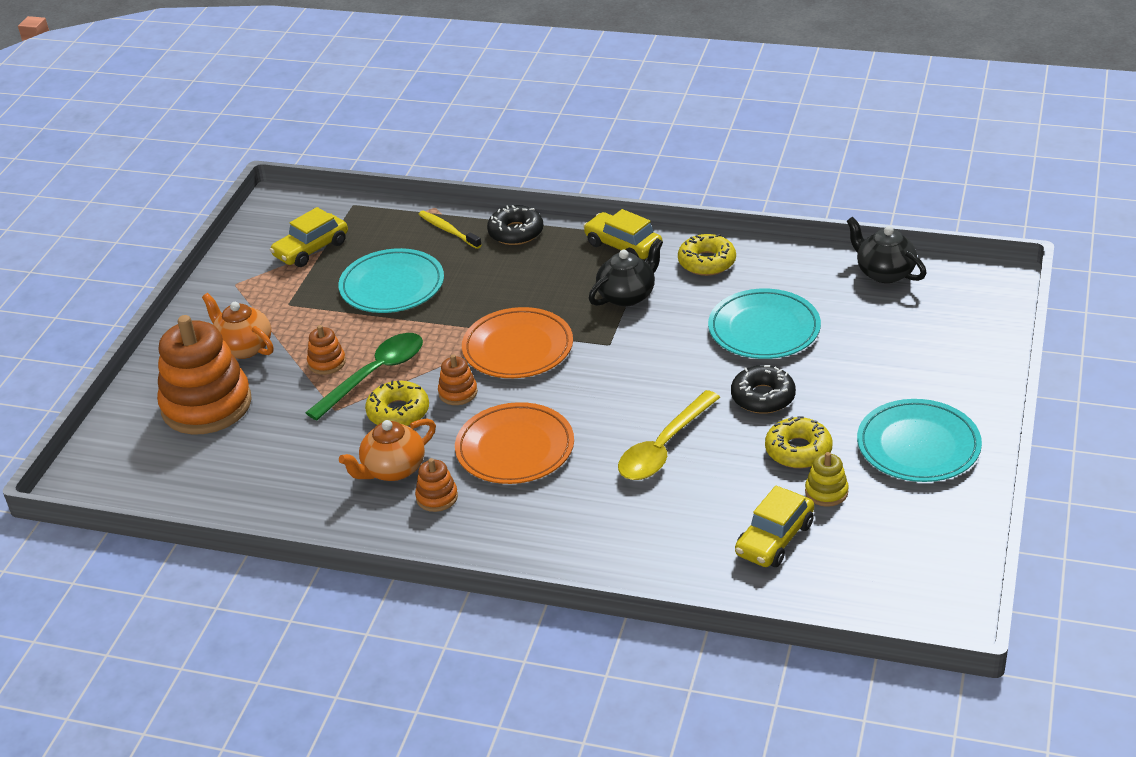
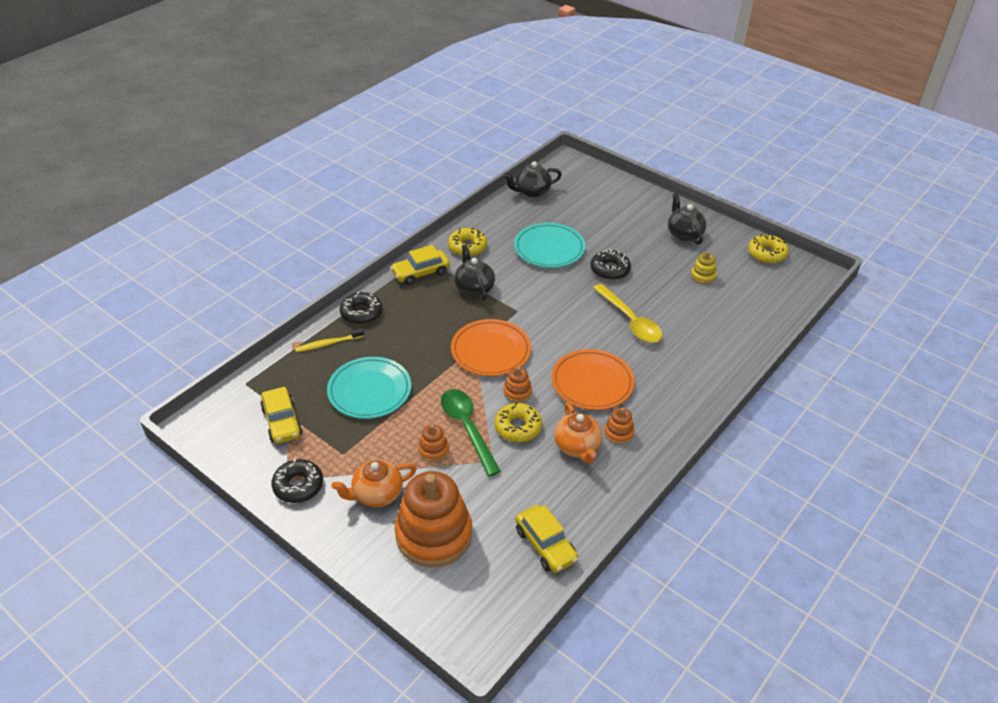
camera: 70 degrees left, 5 degrees up
(230, 294) = (298, 485): none -> black donut
(774, 539) = (731, 306): yellow car -> yellow car (545, 545)
(798, 450) = (663, 273): yellow donut -> yellow donut (767, 254)
(918, 446) = (684, 234): turquoise plate -> black teapot

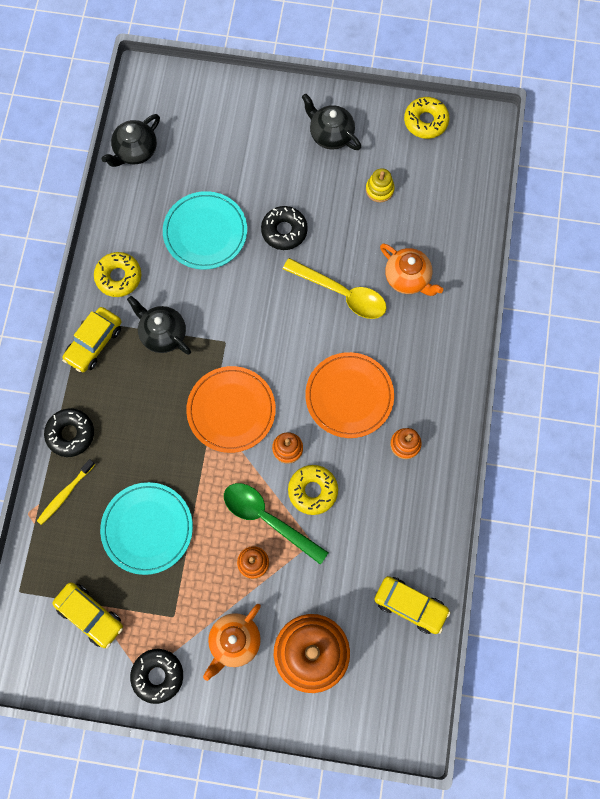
camera: 30 degrees left, 30 degrees up
(577, 447) = (378, 482): orange teapot -> orange teapot (408, 278)

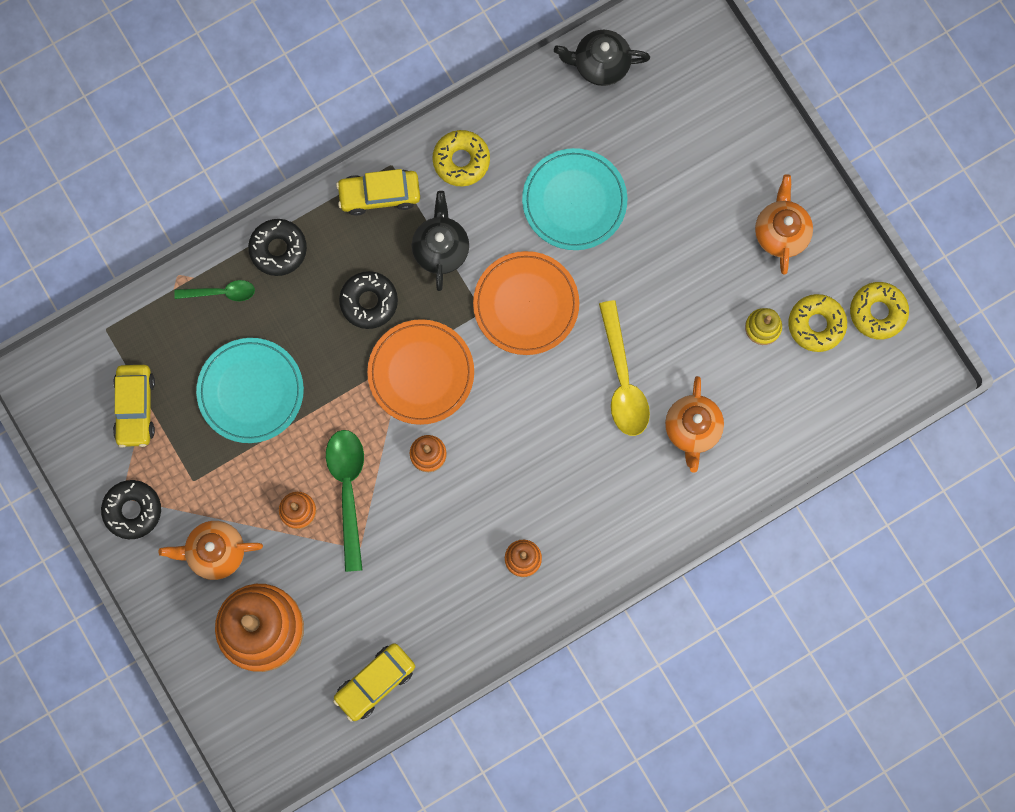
camera: 50 degrees right, 5 degrees up
(65, 494) = (221, 292): yellow toothbrush -> green spoon
(284, 231) = (640, 273): black donut -> black donut (369, 302)
(312, 491) = (407, 509): yellow donut -> yellow donut (816, 325)
(330, 134) = (781, 232): black teapot -> orange teapot
(349, 396) = (526, 469): orange plate -> orange plate (526, 304)
(410, 605) = (375, 683): yellow car -> yellow car turned 60 degrees clockwise

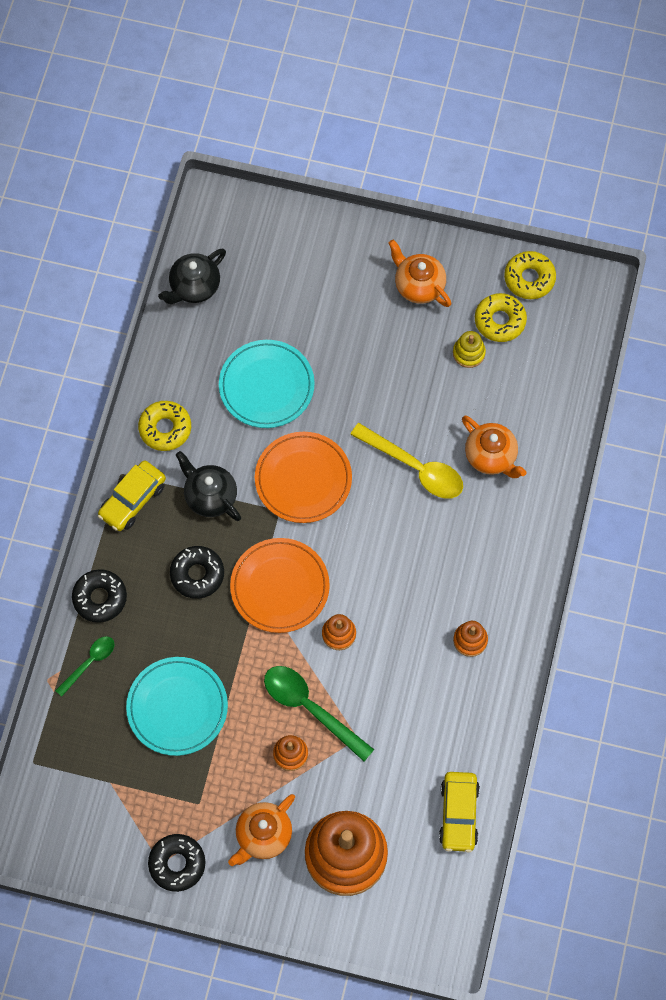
camera: 45 degrees left, 10 degrees down
(135, 408) = (108, 794): yellow car -> none

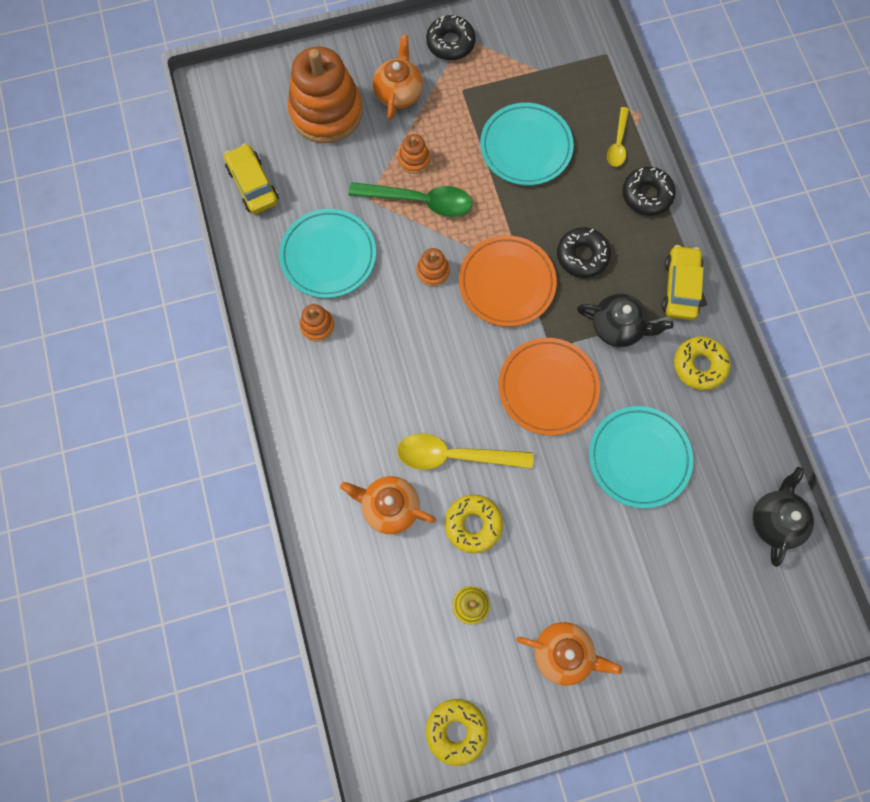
camera: 150 degrees right, 5 degrees up
(89, 662) = (618, 143): green spoon -> yellow spoon
(425, 701) = (328, 255): none -> turquoise plate
(500, 321) = (459, 661): yellow donut -> yellow donut (473, 524)

